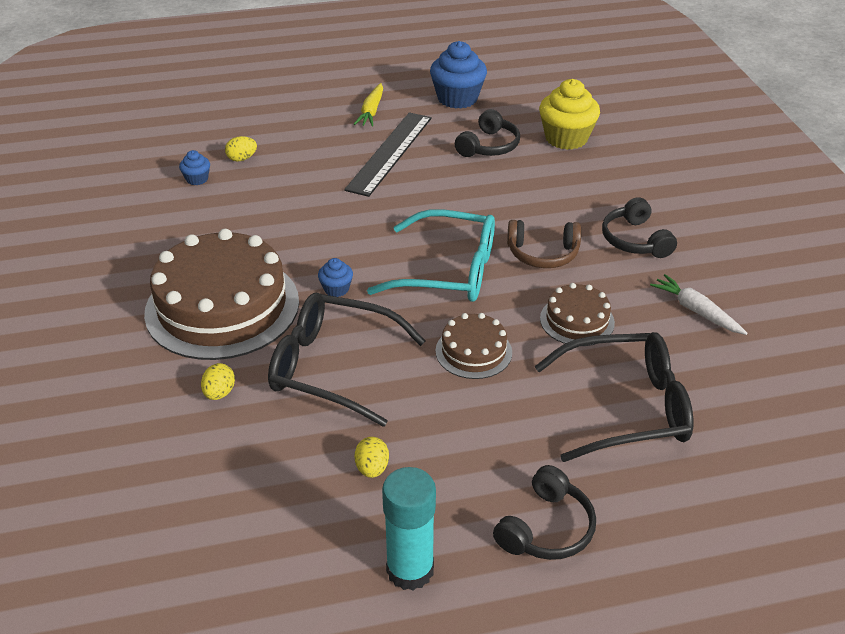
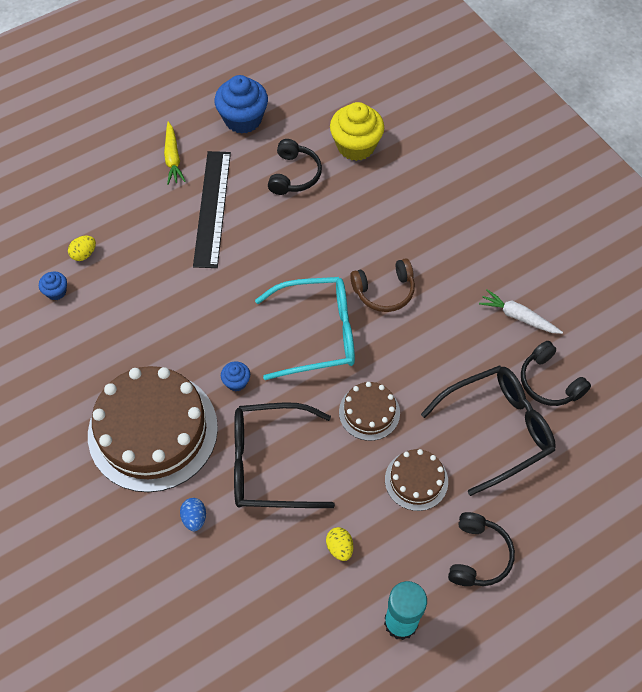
camera: 20 degrees left, 20 degrees up
(219, 393) = (194, 518): yellow egg -> blue egg
(577, 320) = (434, 355): brown cake -> brown cake (416, 480)
(635, 240) = (450, 253): black headphones -> black headphones (549, 382)

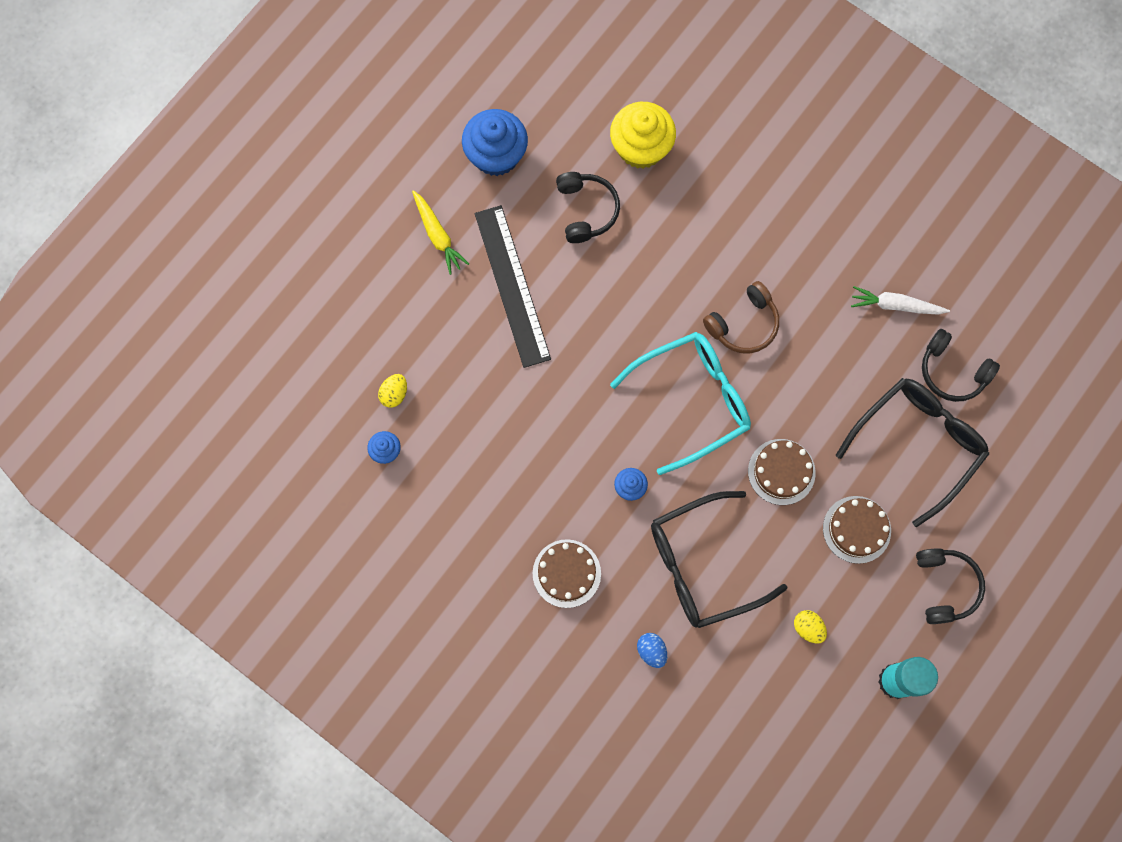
camera: 20 degrees left, 15 degrees up
(153, 430) = (566, 573): brown cake -> brown cake, size x0.48

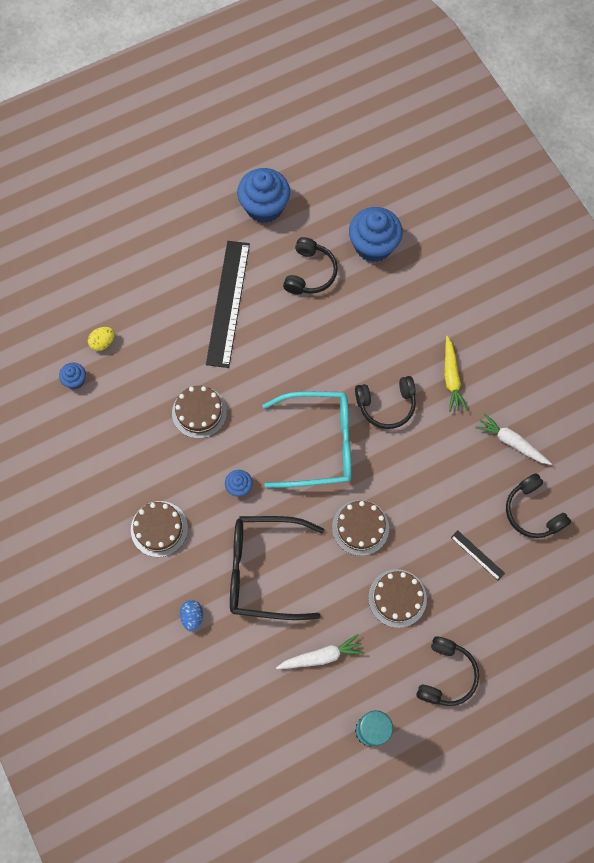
camera: 25 degrees right, 5 degrees down
(437, 235) = (193, 245): yellow carrot -> yellow carrot (451, 378)
(544, 424) = (199, 412): none -> brown cake
(641, 147) = (373, 246): yellow cupcake -> blue cupcake
(743, 324) = (386, 405): brown headphones -> black headphones
(808, 628) = (321, 656): yellow egg -> white carrot
(917, 444) = (477, 555): black glasses -> black ruler

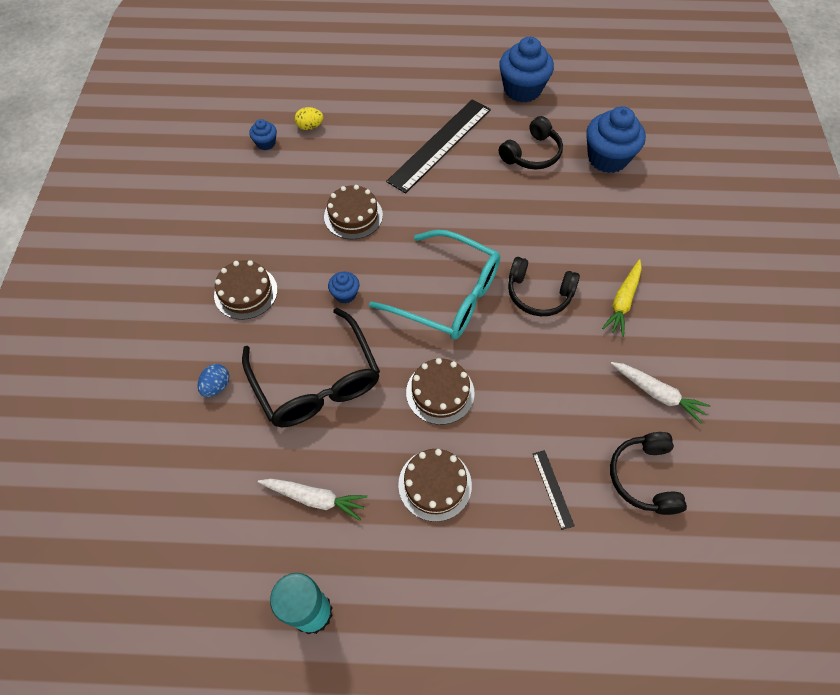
camera: 30 degrees right, 10 degrees down
(264, 570) = (316, 381): black glasses -> black glasses turned 150 degrees counterclockwise
(446, 675) = (438, 602): black headphones -> none
(511, 442) = (657, 394): white carrot -> white carrot turned 150 degrees clockwise

